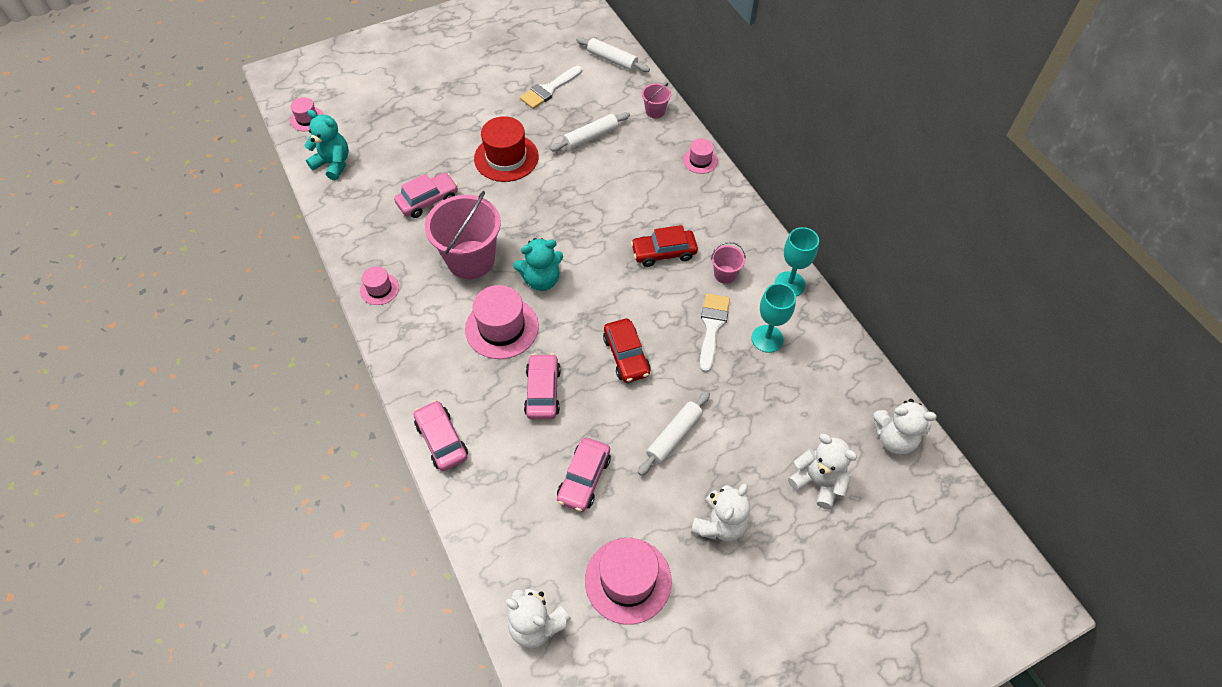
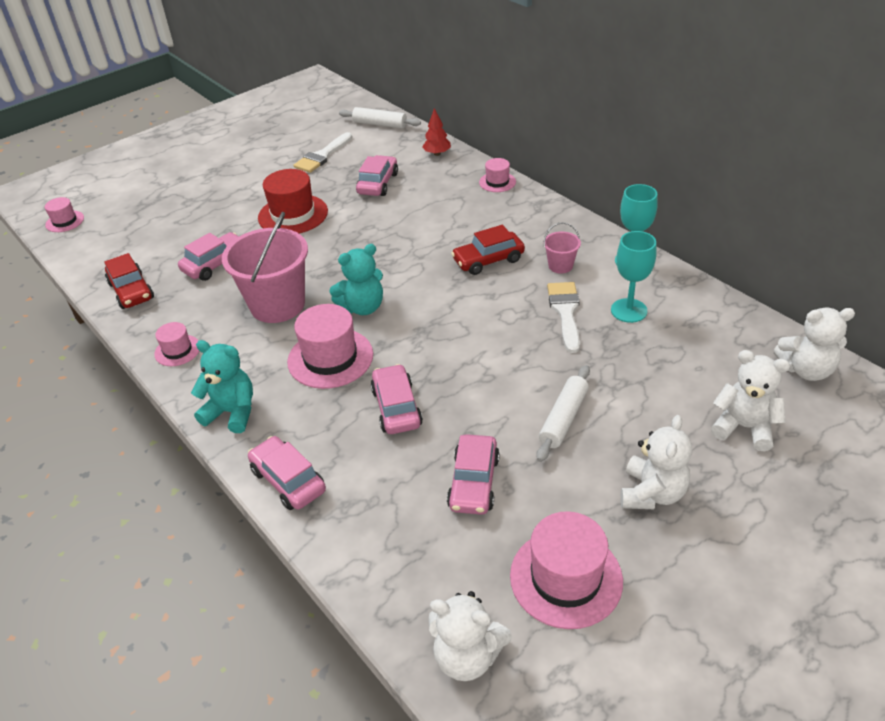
camera: 10 degrees left, 15 degrees down
(333, 164) = (101, 252): turquoise teddy bear -> turquoise teddy bear (232, 412)
(591, 137) = (378, 183): white rolling pin -> pink car
(626, 356) = (481, 355): red car -> red car (131, 291)
(655, 111) = (437, 154): pink bucket -> red tree

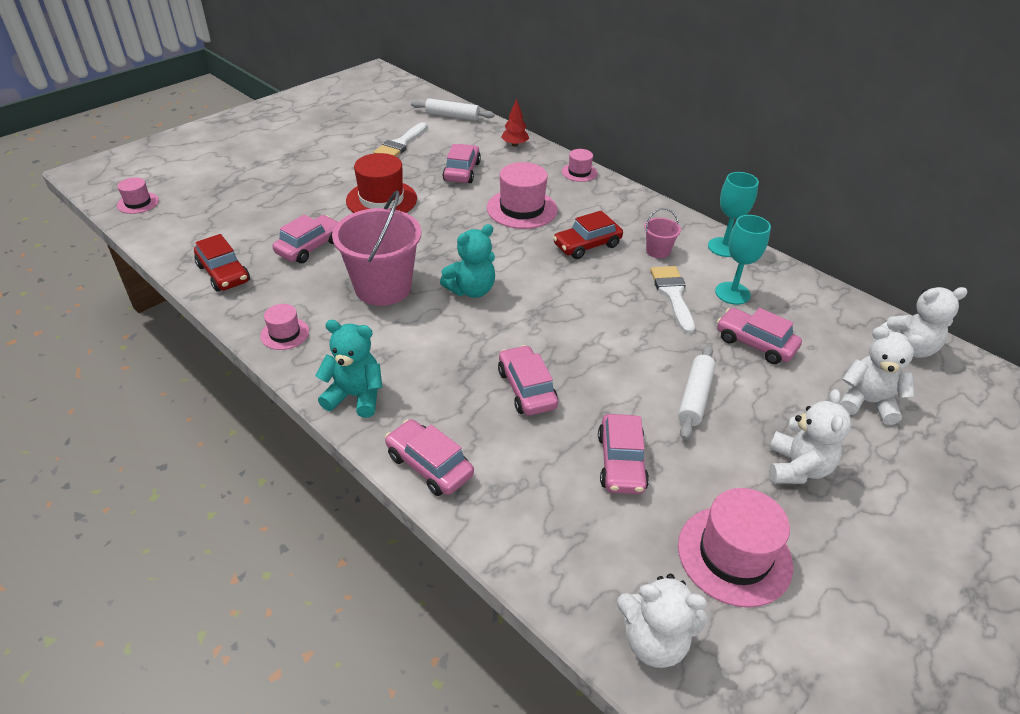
camera: 10 degrees left, 0 degrees up
(330, 358) = (448, 340): pink hat -> pink hat (522, 209)
(639, 364) = (755, 343): none -> pink car

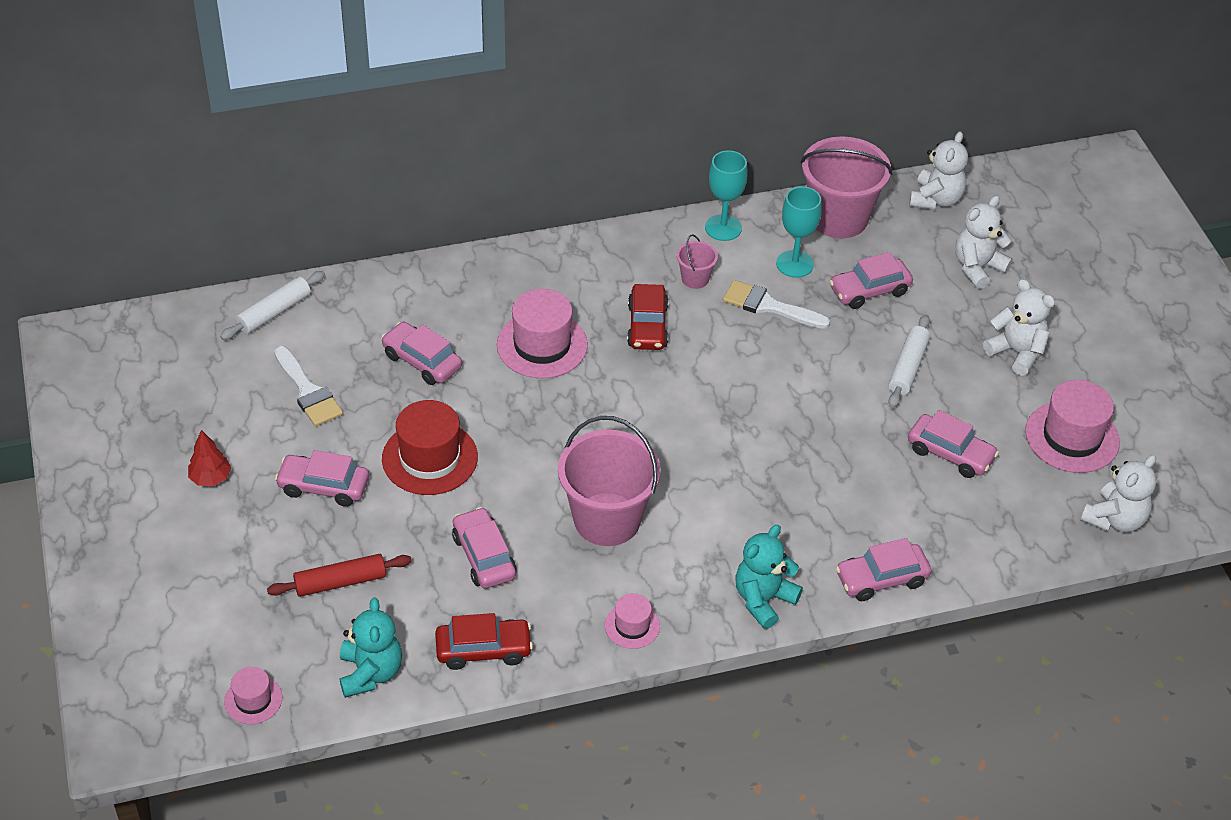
camera: 60 degrees left, 5 degrees up
(252, 202) = (340, 582): none -> red rolling pin
(471, 290) = (660, 450): turquoise teddy bear -> turquoise teddy bear (370, 673)
(514, 145) = (397, 287): red tree -> red tree (210, 478)
(526, 389) = (829, 473): pink car -> pink car (323, 487)
(579, 172) = (504, 262): pink hat -> none
(695, 397) = (907, 367): white rolling pin -> white rolling pin turned 60 degrees clockwise
(811, 300) = (838, 218): none -> pink bucket

